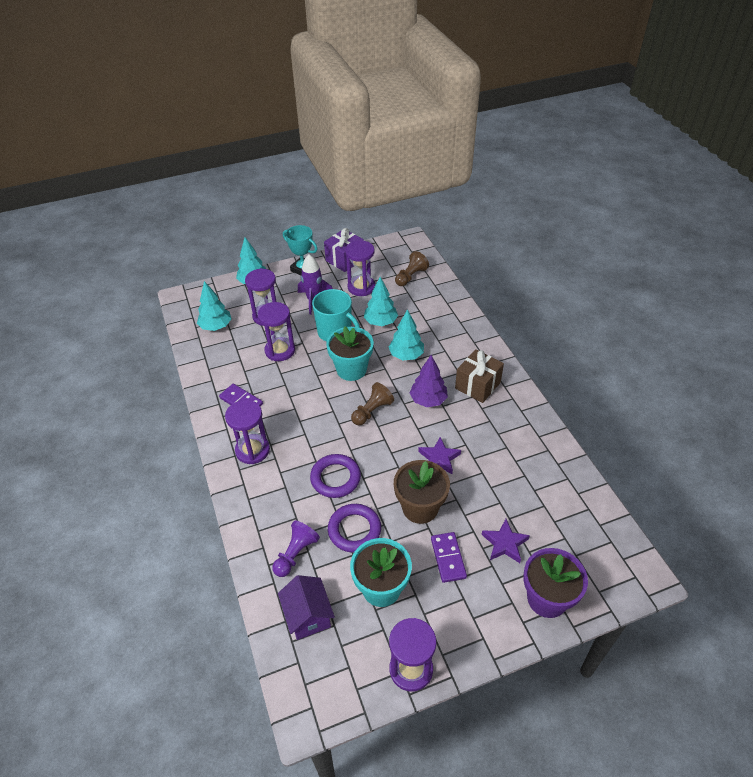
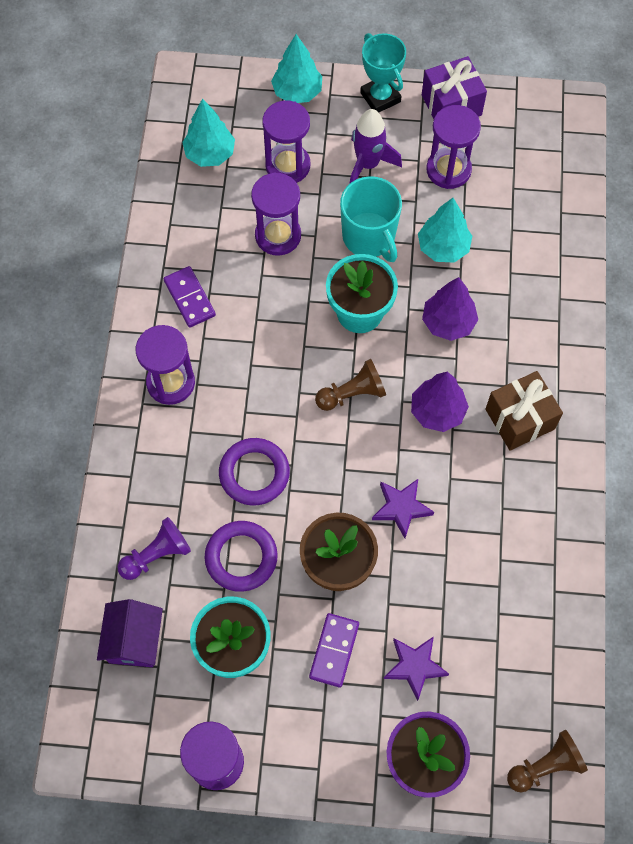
camera: 25 degrees right, 20 degrees up
(406, 355) = (448, 322): turquoise tree -> purple tree
(410, 276) = (533, 181): brown pawn -> brown pawn (545, 766)

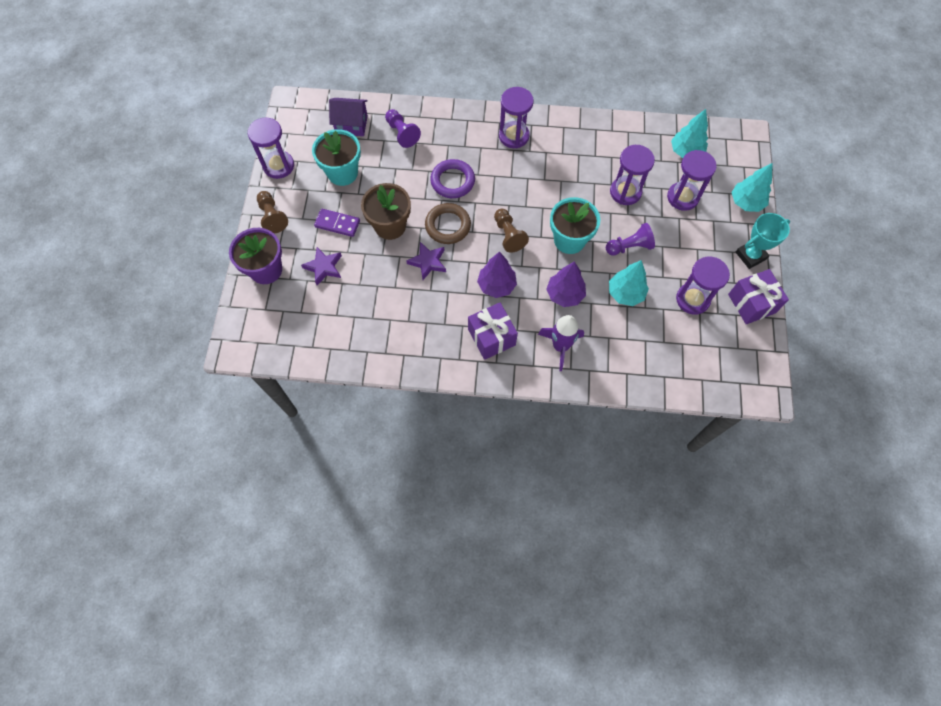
camera: 90 degrees right, 0 degrees up
(189, 298) = (574, 144): purple domino -> none
(241, 557) = (398, 175): purple ring -> none
(336, 480) = (448, 226): none -> brown ring
(368, 164) = (690, 247): purple rocket -> purple rocket (560, 346)
(369, 237) = (629, 247): turquoise mug -> purple pawn
(519, 419) = (491, 337): brown gift -> purple gift
(545, 766) = (255, 339): brown pawn -> brown pawn (272, 217)

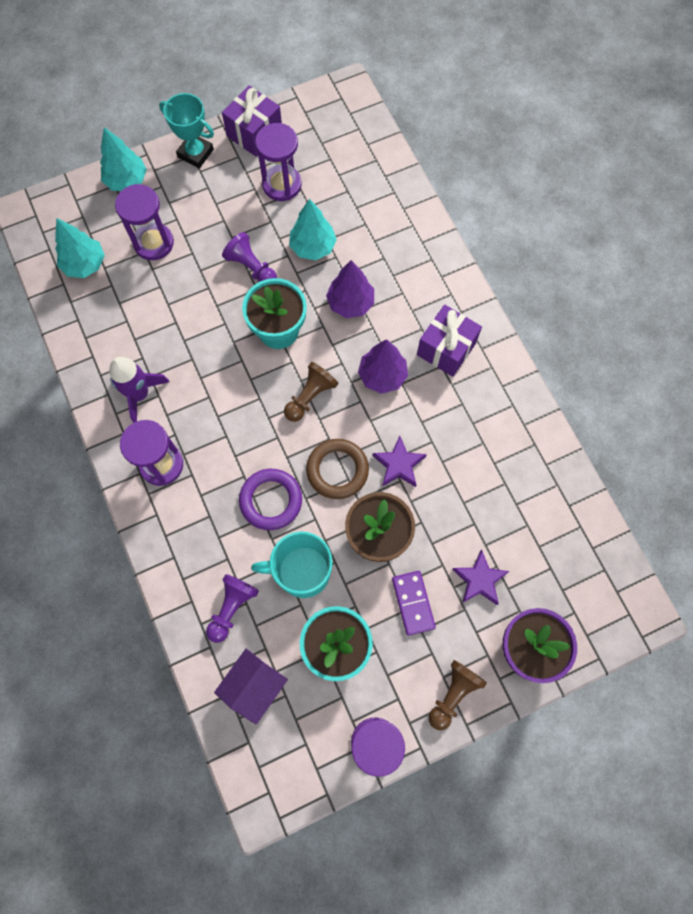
camera: 120 degrees left, 5 degrees up
(351, 125) = (254, 686): purple house -> purple house turned 60 degrees clockwise
(397, 176) = (302, 572): none -> turquoise mug
(560, 346) = (413, 279): purple rocket -> purple rocket (139, 394)
(625, 192) = (178, 302): purple hourglass -> none

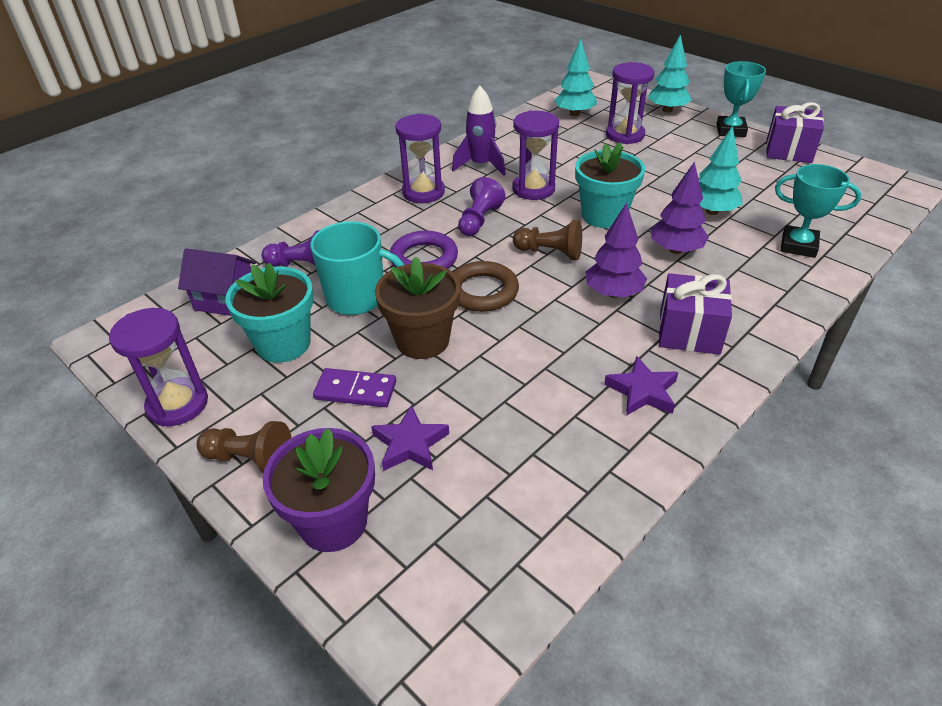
camera: 70 degrees right, 30 degrees down
(251, 267) = (653, 185): purple pawn -> purple pawn (479, 220)
(282, 184) = (756, 178): purple hourglass -> purple hourglass (533, 189)
(302, 572) = (357, 298): turquoise mug -> turquoise mug turned 120 degrees clockwise
(385, 217) = (798, 246): none -> turquoise trophy
(399, 464) = (518, 333): purple star -> purple star (642, 391)
(413, 603) = (355, 391): purple domino -> purple domino turned 45 degrees clockwise

